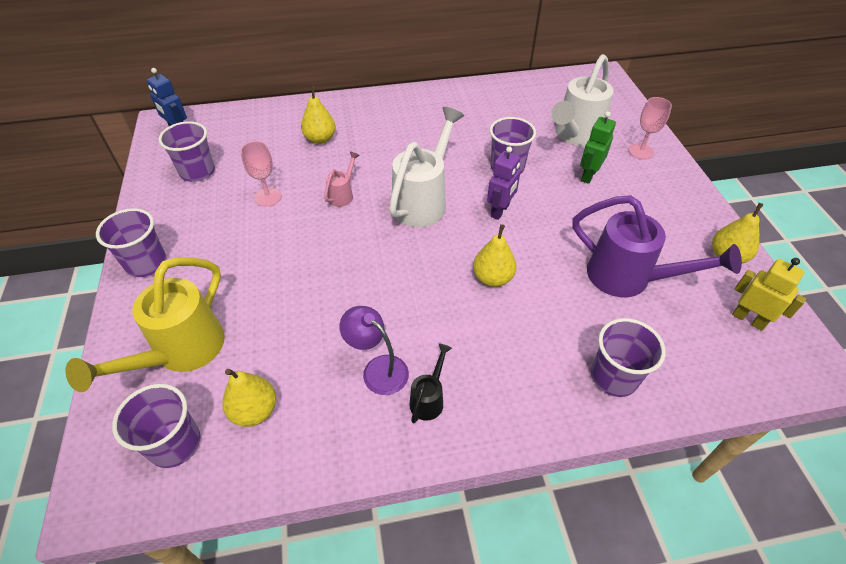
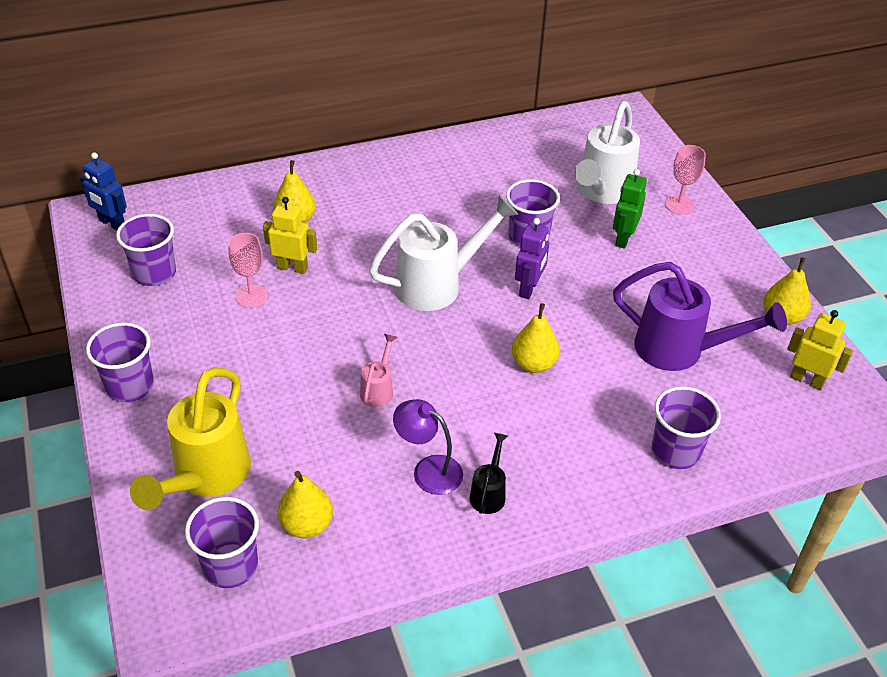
camera: 10 degrees left, 5 degrees down
(307, 176) = (292, 267): none -> yellow robot
(343, 194) = (341, 285): pink watering can -> pink watering can (379, 389)
(424, 201) = (439, 285): white watering can -> white watering can turned 45 degrees clockwise

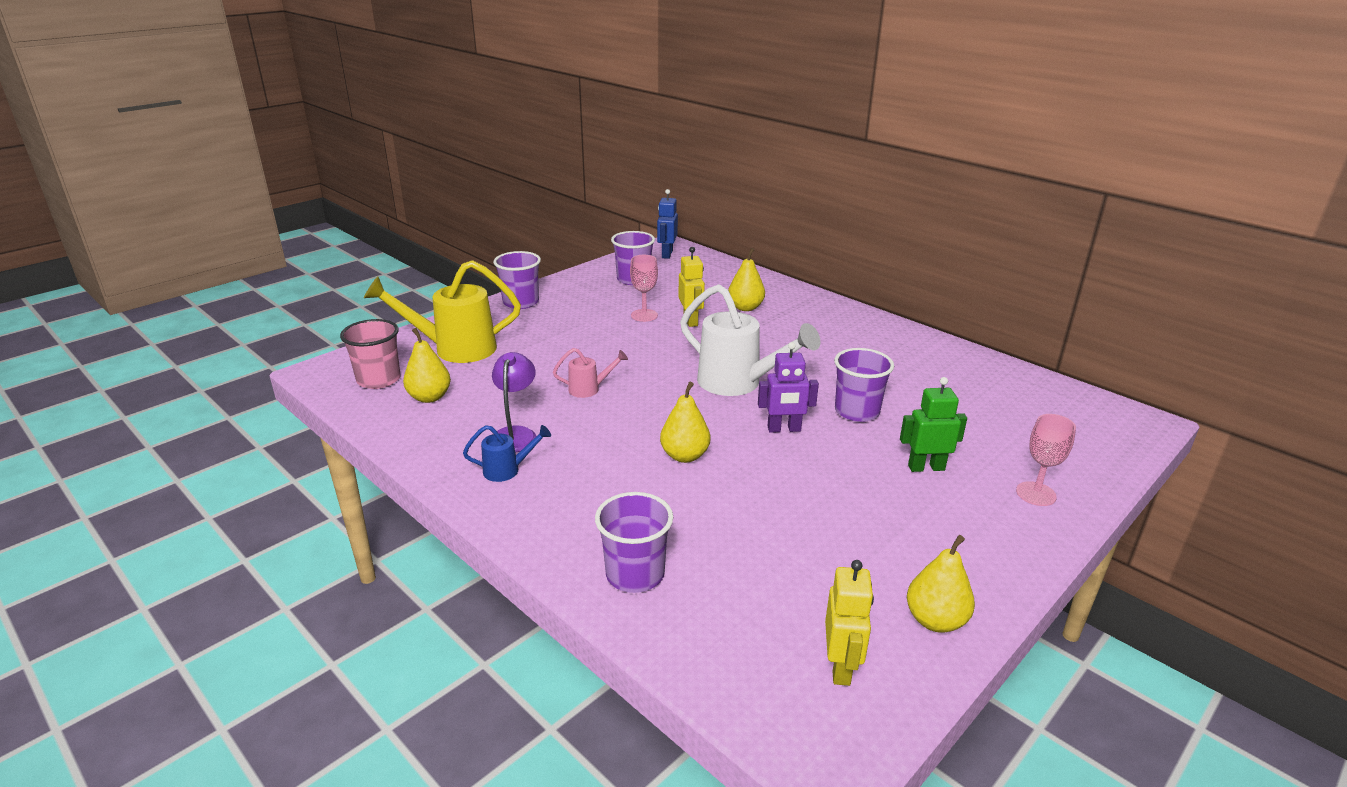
camera: 65 degrees right, 15 degrees down
(230, 566) = (379, 380): purple cup -> pink cup
(489, 492) = (508, 470): black watering can -> blue watering can
(601, 192) = (982, 437): white watering can -> none
(681, 350) = (792, 546): purple watering can -> none

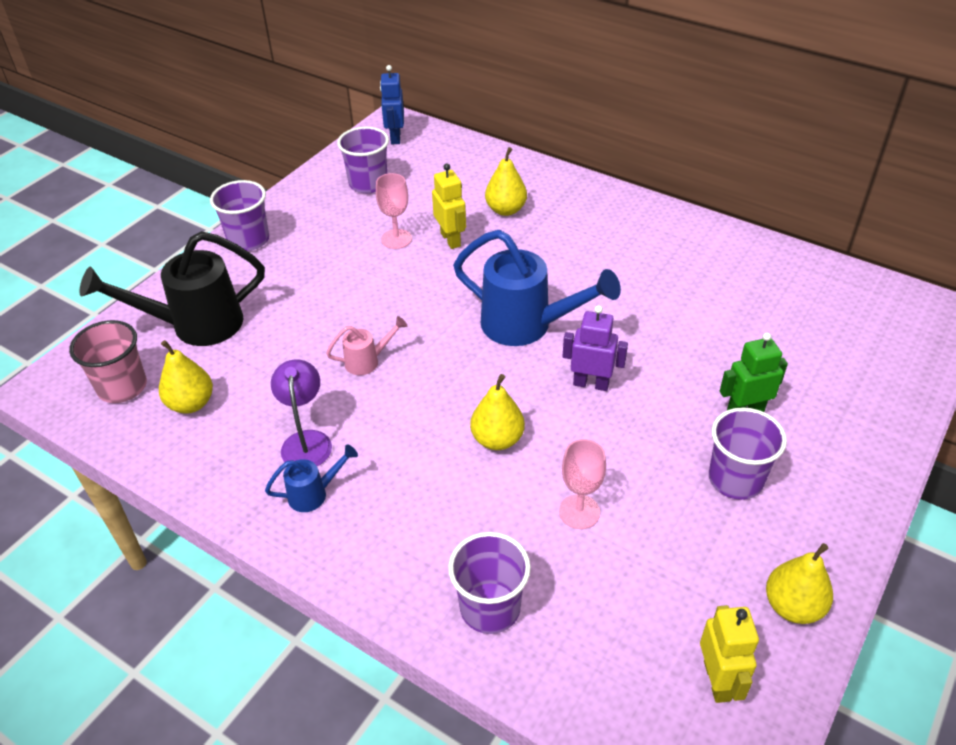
camera: 10 degrees left, 15 degrees up
(454, 349) = (194, 325): yellow watering can -> black watering can
(739, 384) = (527, 326): white watering can -> blue watering can
(784, 429) = (591, 384): purple robot -> purple robot turned 150 degrees counterclockwise
(857, 411) = (659, 345): purple cup -> purple cup (735, 479)
(1036, 494) = (856, 427): pink goblet -> pink goblet (579, 512)

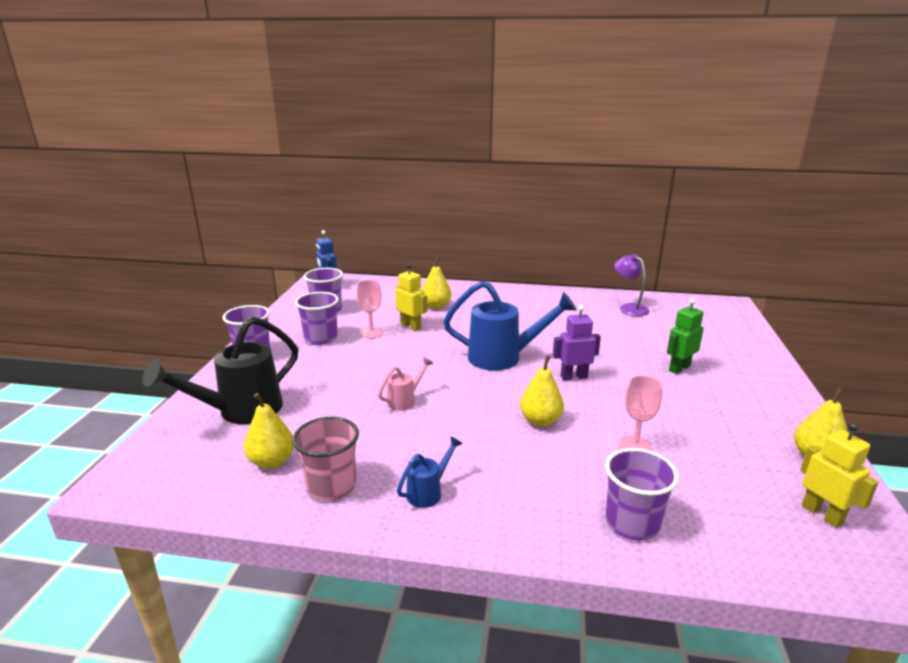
camera: 25 degrees left, 20 degrees down
(122, 387) = (196, 466): pink cup -> pink cup (331, 486)
(306, 441) = (394, 459): purple lamp -> purple lamp (629, 308)
(735, 479) = (710, 402): purple cup -> purple cup (321, 338)

